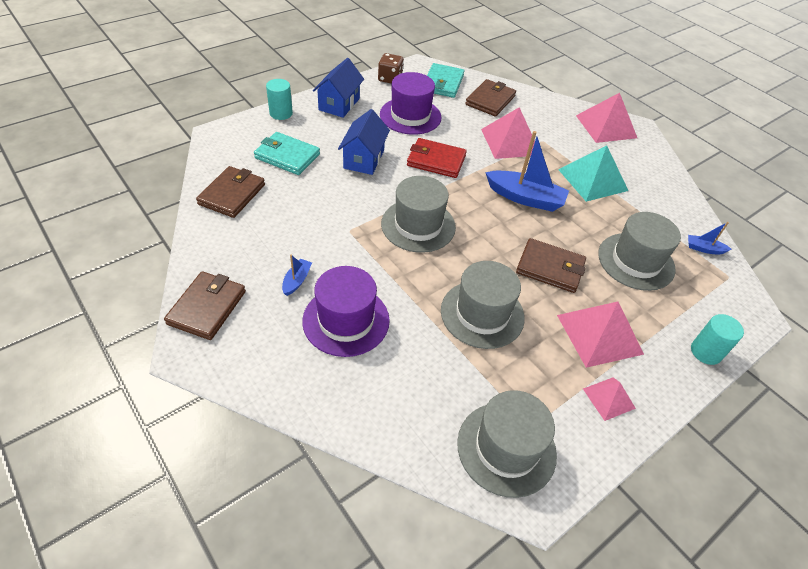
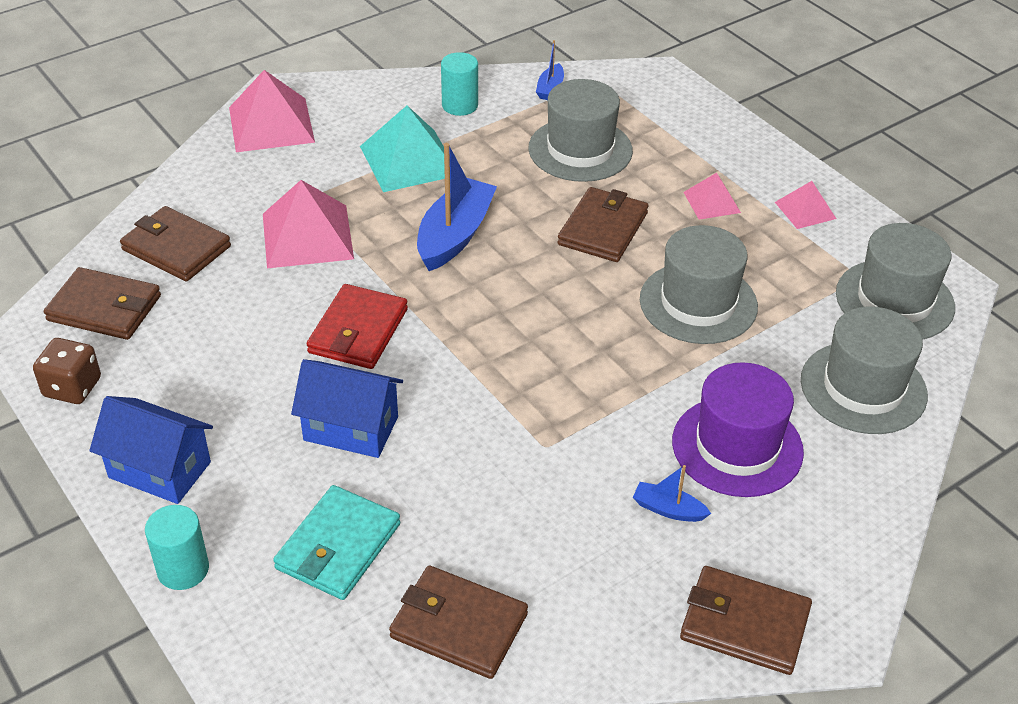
camera: 85 degrees left, 5 degrees down
(410, 116) = (215, 360): purple hat -> none
(418, 225) = (526, 360): grey hat -> grey hat (863, 388)
(442, 83) = (105, 308): turquoise wallet -> brown wallet
(599, 334) = (712, 202): pink pyramid -> pink pyramid, size x0.55
(706, 352) = (721, 124): turquoise cylinder -> turquoise cylinder (460, 105)

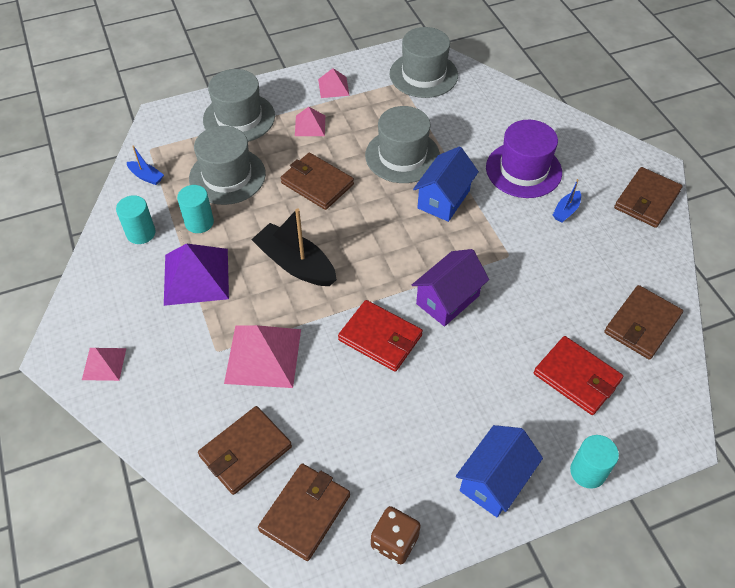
camera: 75 degrees left, 10 degrees up
(271, 124) = (104, 363): pink pyramid -> pink pyramid, size x0.55
(338, 546) = (577, 377): turquoise wallet -> red wallet
(351, 428) = (475, 356): blue house -> blue house (443, 199)
(409, 160) = (196, 276): turquoise pyramid -> purple pyramid
(440, 388) = (447, 300): none -> purple house
(455, 235) = (295, 264): blue boat -> black boat
(493, 144) = (199, 222): none -> turquoise cylinder
(863, 388) = (489, 107): grey hat -> grey hat (239, 118)

